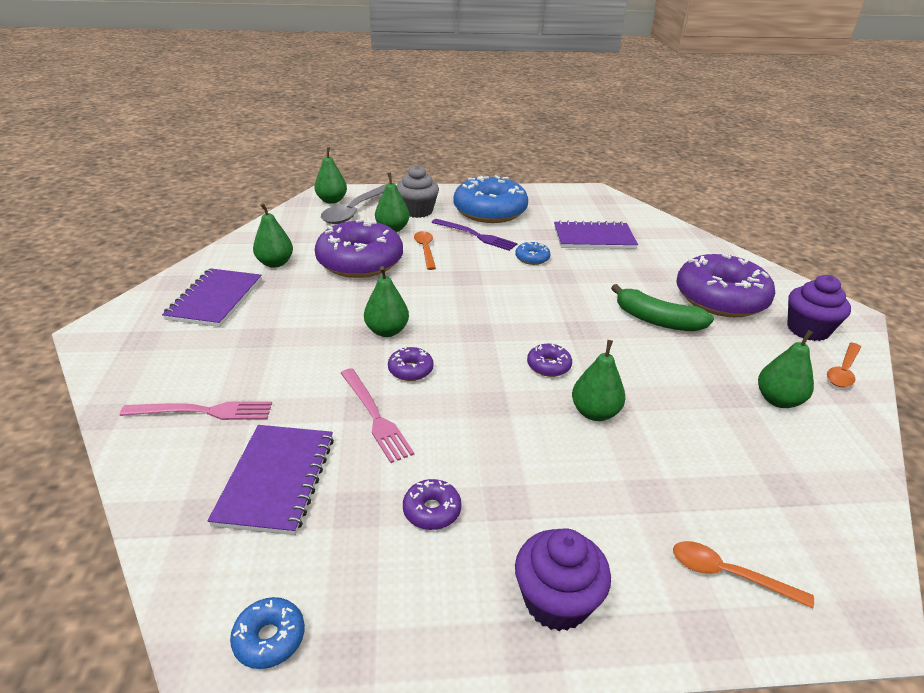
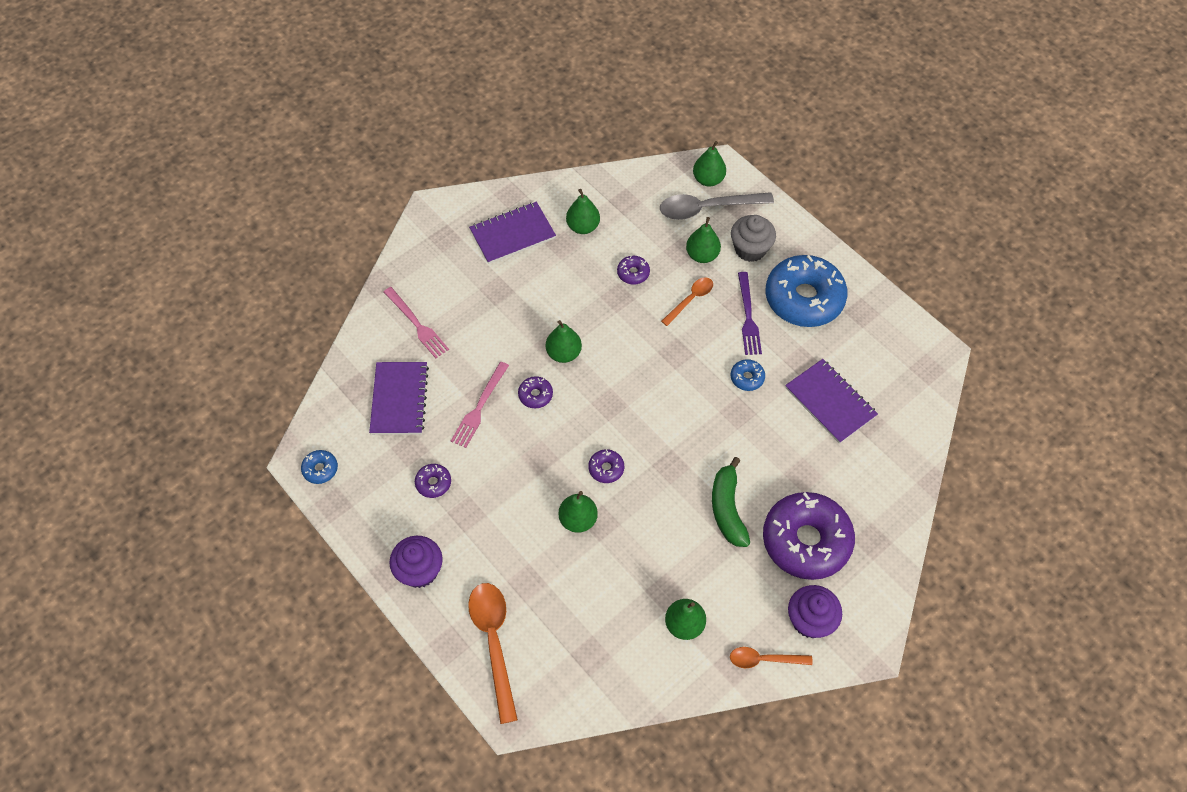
camera: 55 degrees right, 25 degrees up
(276, 480) = (399, 399): purple notebook -> purple notebook turned 60 degrees counterclockwise
(360, 262) = (633, 273): purple donut -> purple donut, size x0.41
(728, 574) = (494, 642): orange spoon -> orange spoon, size x1.73

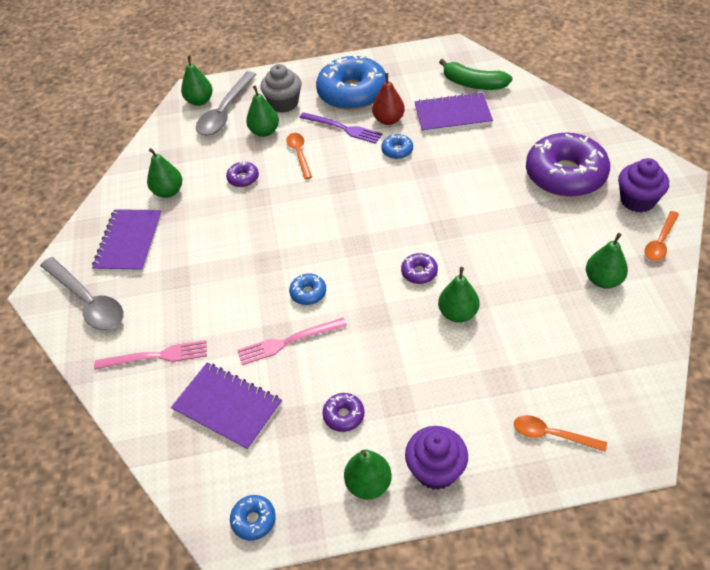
camera: 55 degrees left, 10 degrees down
(440, 246) = (88, 301): none -> grey spoon
(479, 407) = (288, 341): pink fork -> pink fork turned 105 degrees clockwise
(494, 642) = (551, 435): orange spoon -> orange spoon, size x0.58
(535, 395) = (308, 293): purple donut -> blue donut
(563, 353) = (282, 255): green pear -> green pear (368, 484)
(727, 509) = (508, 209): green banana -> green banana (473, 84)
(785, 349) = (388, 120): none -> red pear

